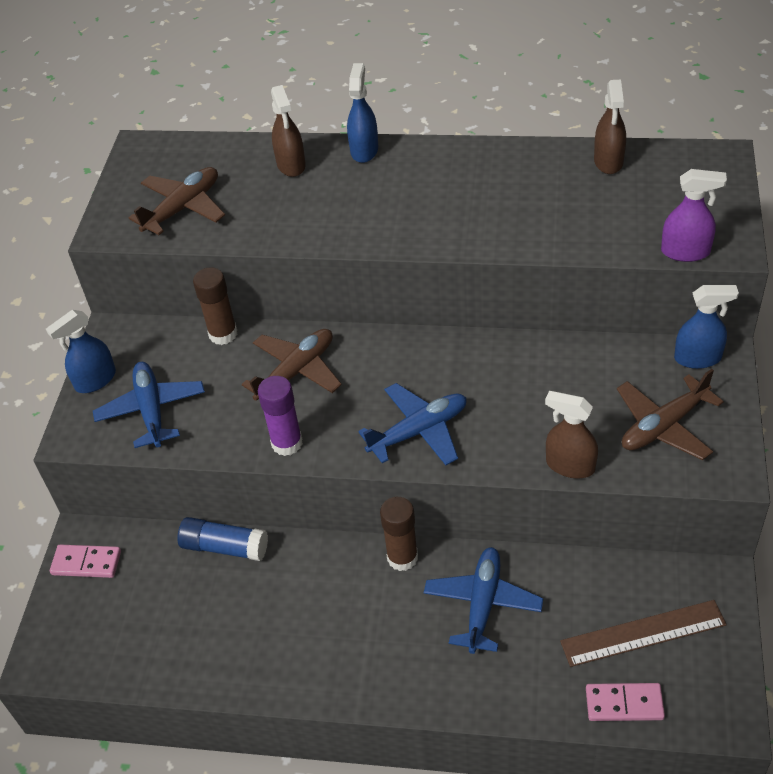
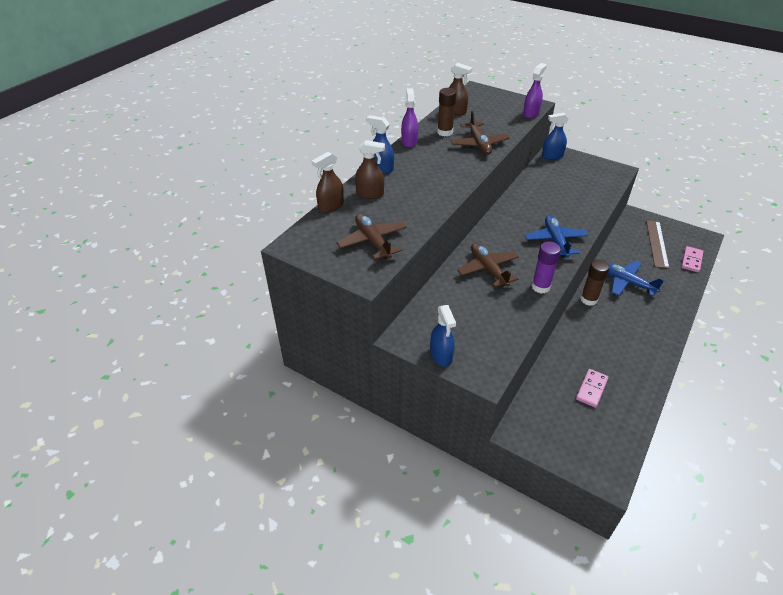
camera: 70 degrees left, 5 degrees down
(86, 563) = (538, 435): pink domino -> pink domino (591, 389)
(151, 410) = (484, 335): blue plane -> none
(223, 334) = (438, 289): brown glue stick -> brown glue stick (445, 132)
(225, 547) = (553, 365): blue glue stick -> none
(463, 148) = (409, 142): none -> purple spray bottle
(570, 465) = (598, 206): brown spray bottle -> brown spray bottle (331, 206)
(664, 426) = (587, 176): brown plane -> brown plane (479, 144)
(698, 358) = (552, 156): blue spray bottle -> blue spray bottle turned 120 degrees counterclockwise

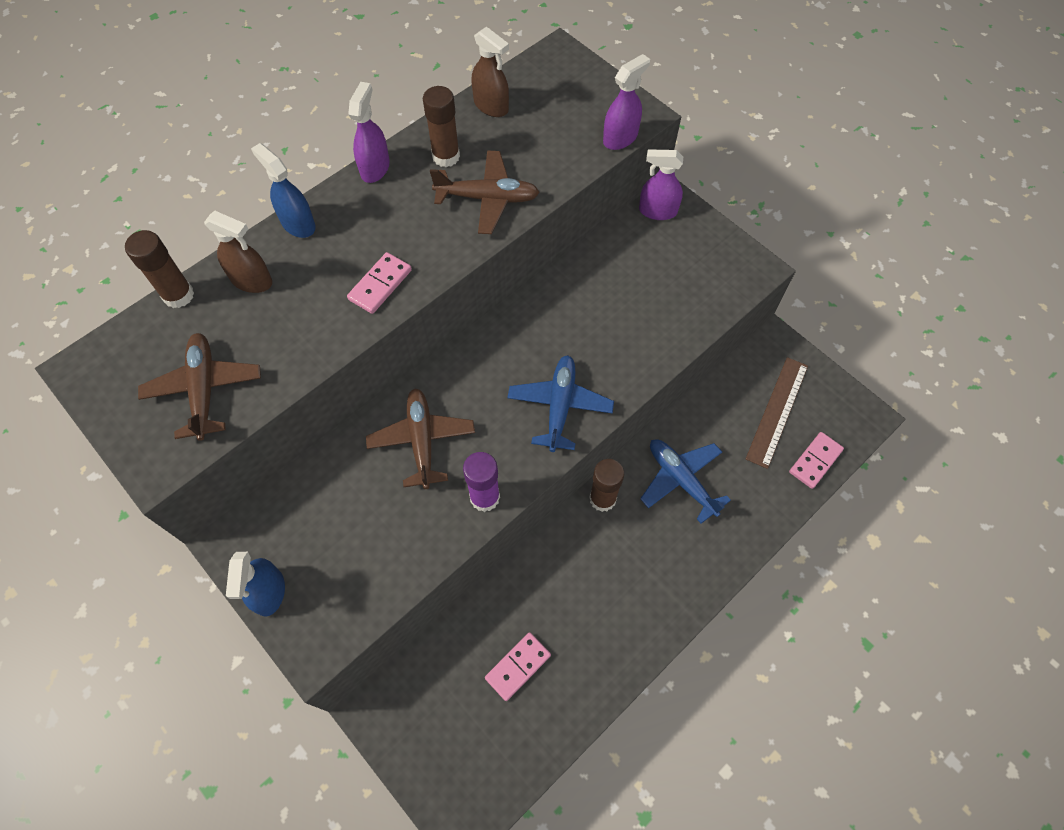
camera: 15 degrees right, 20 degrees up
(331, 206) = (178, 295): brown spray bottle -> brown glue stick
(444, 184) = (380, 285): none -> pink domino
(479, 144) = (487, 198): brown plane -> brown plane turned 90 degrees counterclockwise
(552, 156) = (657, 211): blue spray bottle -> purple spray bottle

